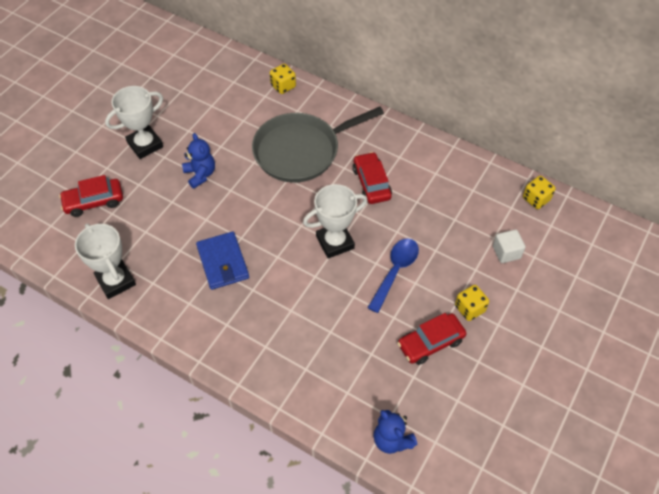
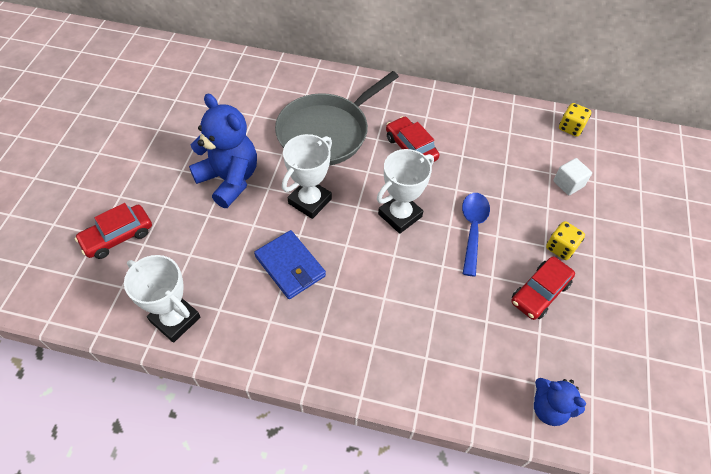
camera: 20 degrees left, 0 degrees up
(145, 145) = (156, 162): white trophy -> white trophy (310, 201)
(200, 174) = (229, 179): blue teddy bear -> blue teddy bear, size x1.74
(283, 86) = (282, 73): yellow dice -> none

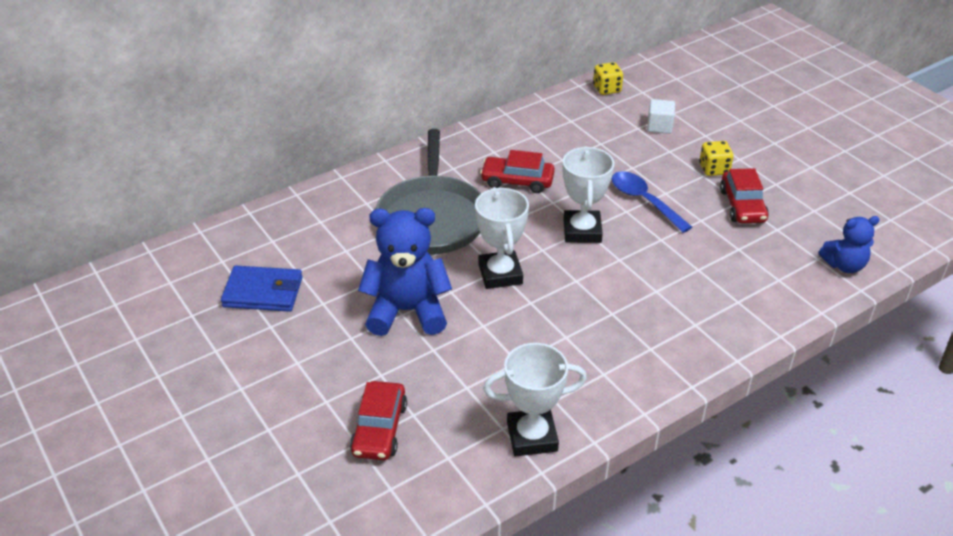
camera: 45 degrees left, 15 degrees down
(290, 266) = (559, 327): blue wallet -> blue wallet (263, 292)

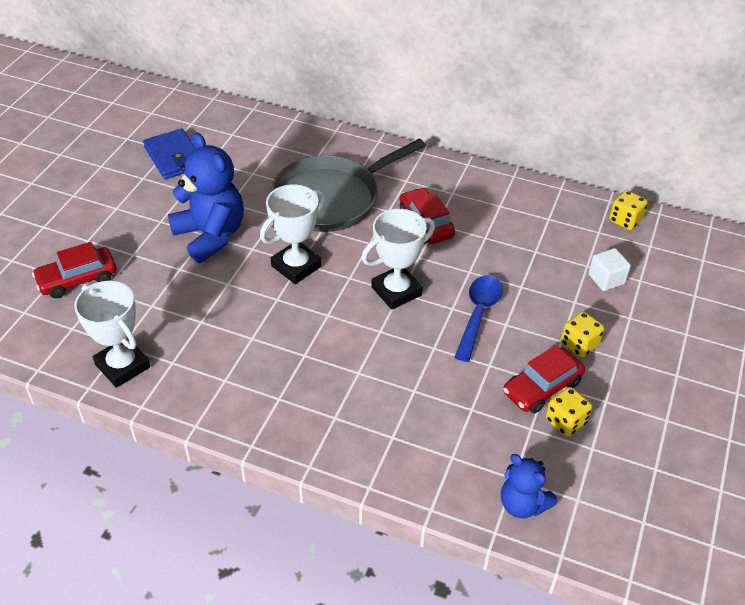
camera: 55 degrees right, 5 degrees up
(782, 210) = (565, 421): none -> yellow dice

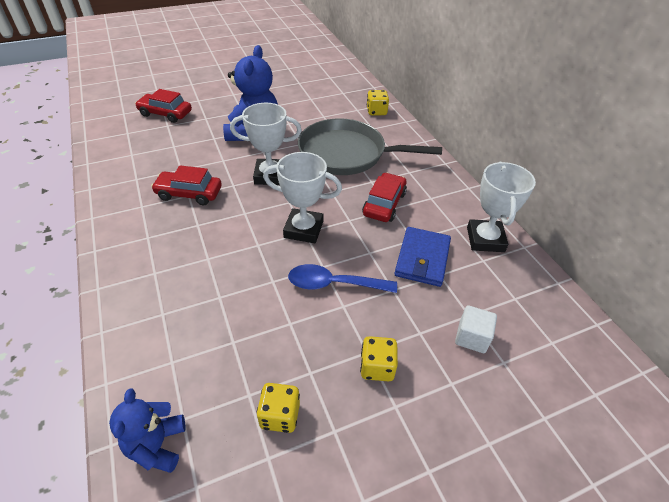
camera: 45 degrees right, 0 degrees up
(122, 366) = (115, 164): white trophy -> white trophy (485, 239)
(174, 157) = (296, 87): blue wallet -> blue wallet (422, 259)
(478, 314) = (334, 284): blue spoon -> blue spoon turned 150 degrees counterclockwise
(542, 387) = (301, 373): red car -> red car (189, 194)
(625, 220) = (553, 306): yellow dice -> yellow dice (376, 111)

